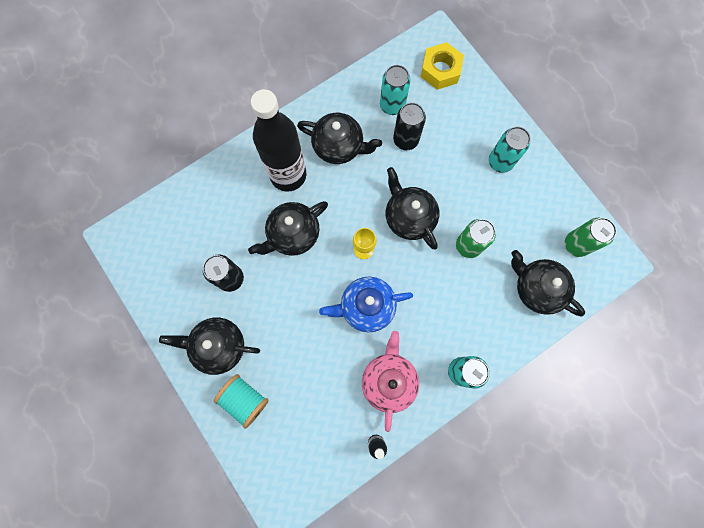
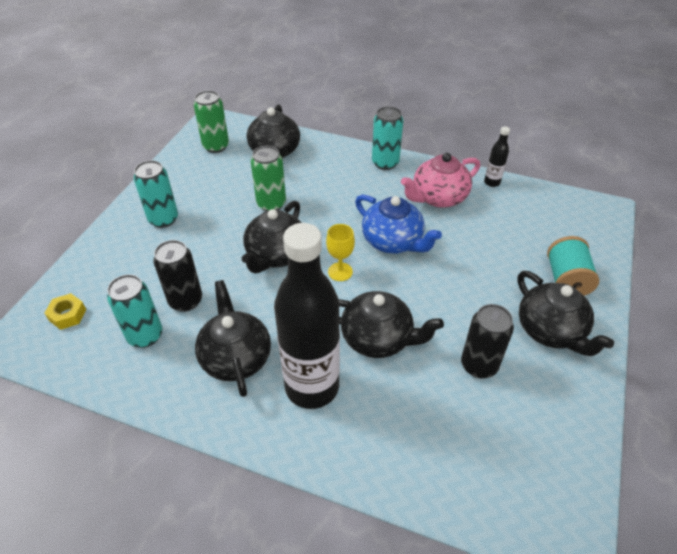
camera: 125 degrees left, 30 degrees down
(440, 70) = (68, 315): yellow nut -> yellow nut, size x0.60

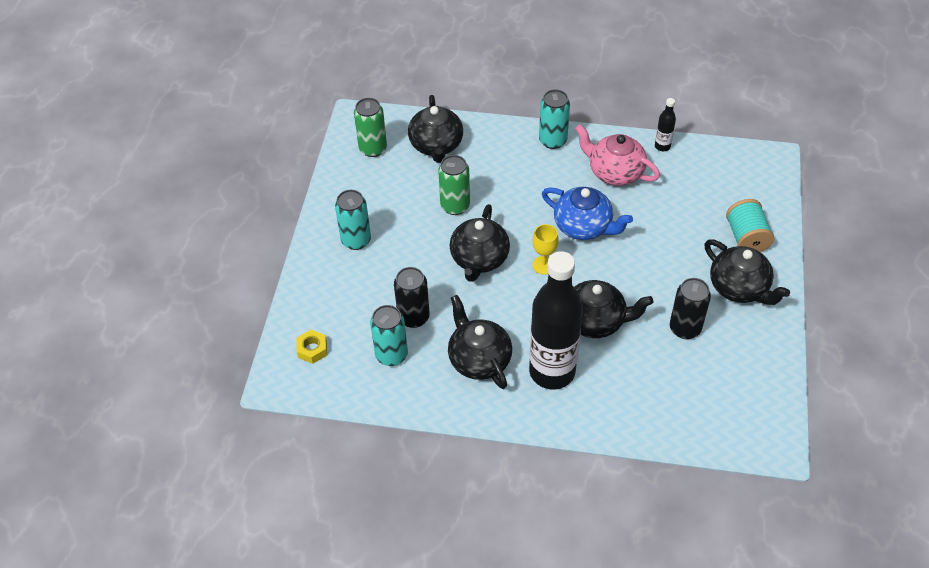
camera: 10 degrees left, 5 degrees up
(438, 197) = (614, 172): pink teapot -> pink teapot turned 75 degrees clockwise

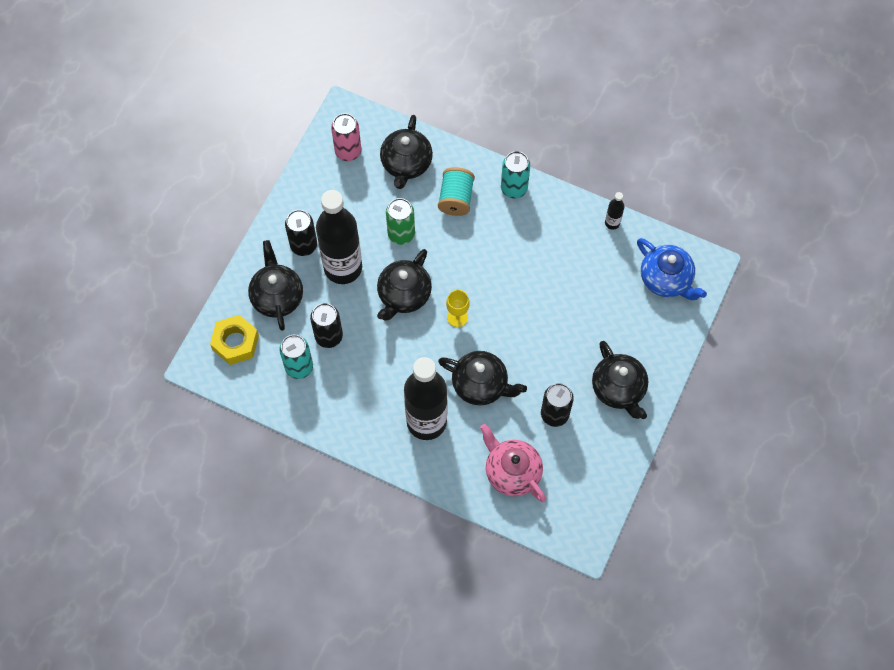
camera: 15 degrees right, 15 degrees up
(312, 349) = (235, 342): yellow nut -> yellow nut, size x1.66
(356, 240) = (303, 245): turquoise can -> black can
(373, 148) = (348, 151): green can -> pink can
(405, 250) = (343, 268): none -> black bottle
(479, 359) = (370, 392): black teapot -> black teapot (277, 296)
(584, 226) = (507, 288): blue teapot -> blue teapot (666, 279)
(614, 172) = (557, 238): pink teapot -> pink teapot (512, 471)
(746, 237) = (647, 341): turquoise spool -> turquoise spool (456, 198)

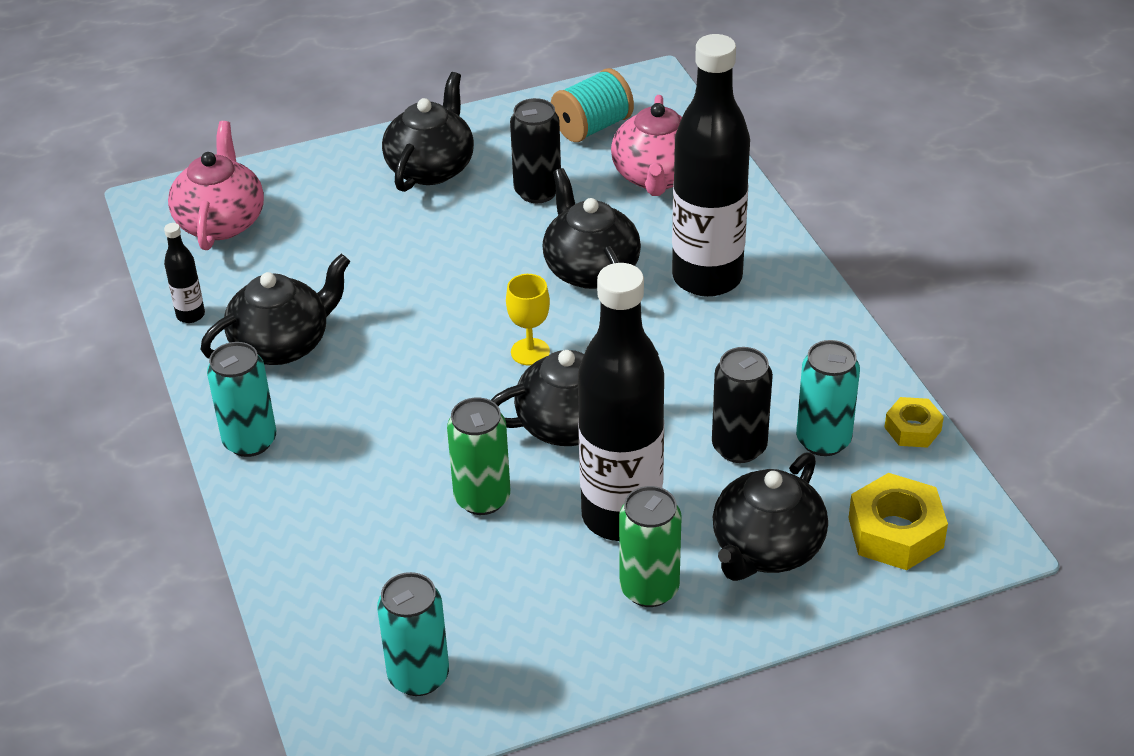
camera: 135 degrees left, 25 degrees down
(268, 402) = (912, 429): none -> yellow nut
(303, 245) = (649, 589): black can -> green can
(348, 151) = (418, 676): pink can -> turquoise can
(406, 164) = (353, 587): black teapot -> black teapot (282, 344)
(456, 198) = (345, 487): turquoise spool -> turquoise spool (592, 127)
(666, 279) = (221, 221): blue teapot -> pink teapot

